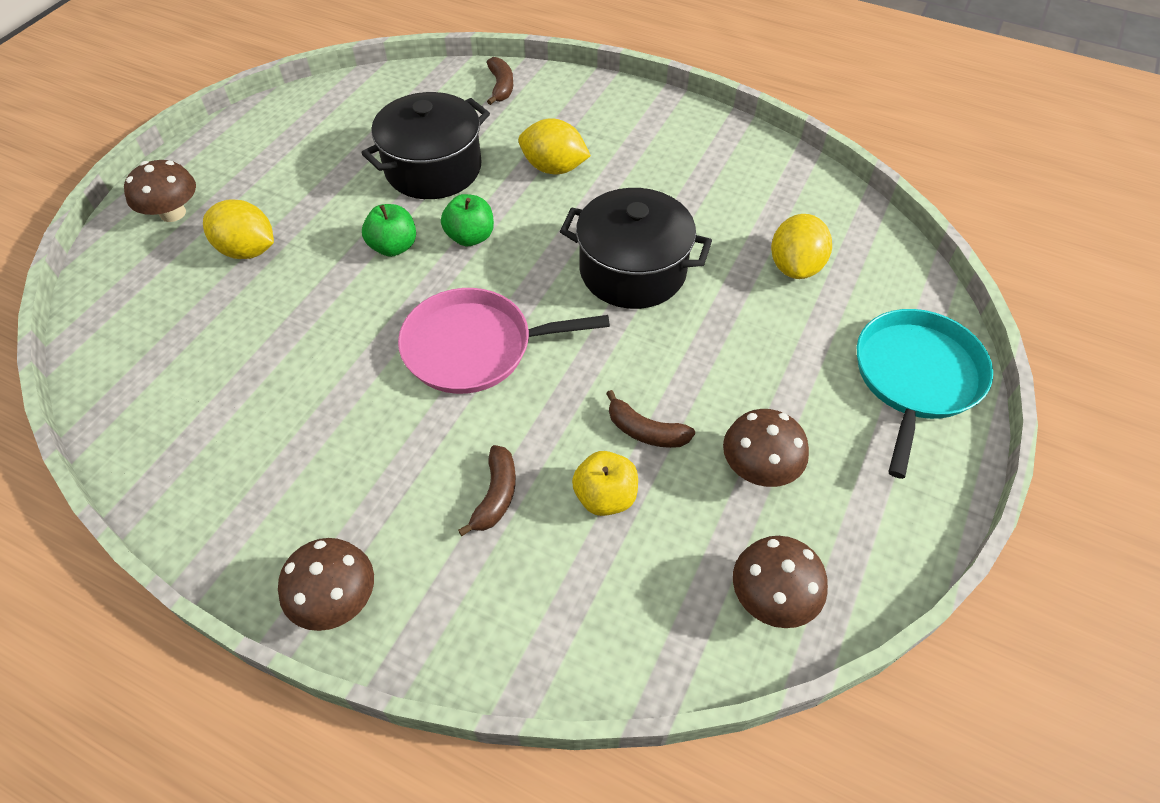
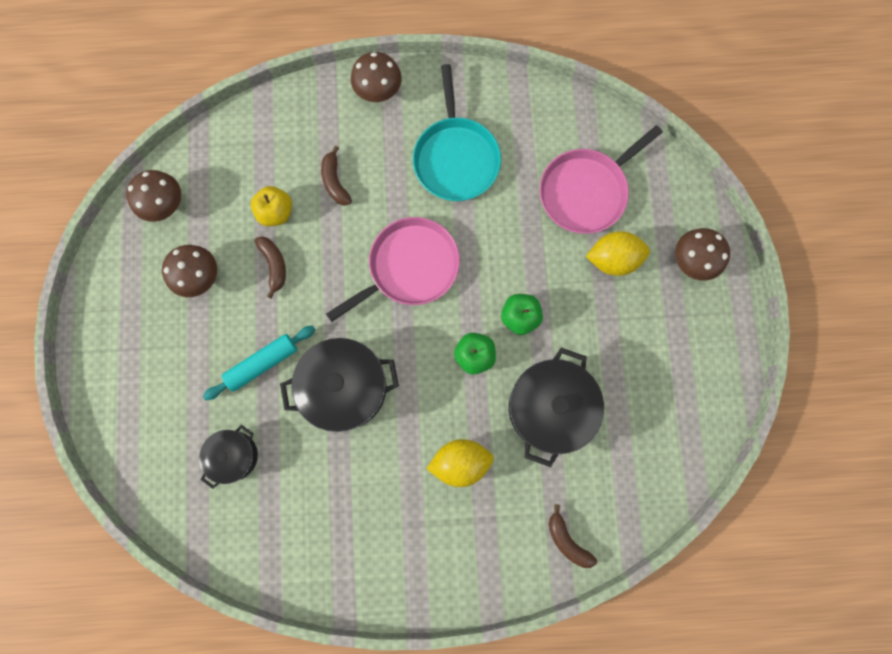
camera: 150 degrees right, 25 degrees up
(203, 325) = (586, 191): none -> pink pan
(645, 431) = (274, 265): brown banana -> brown banana turned 75 degrees clockwise
(719, 334) = (262, 363): none -> turquoise rolling pin
(795, 266) = (234, 455): yellow lemon -> black pot
(915, 378) = (124, 396): turquoise pan -> turquoise pan (455, 158)

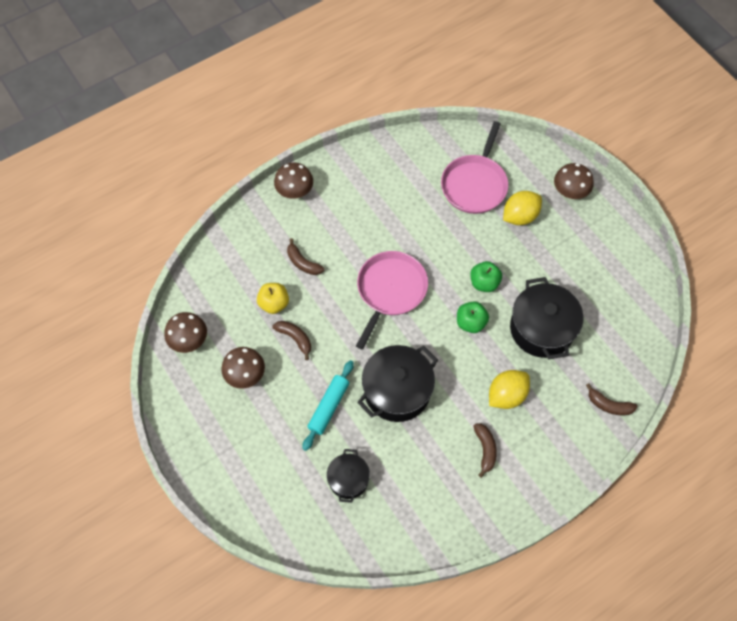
camera: 30 degrees left, 15 degrees down
(397, 509) = (485, 449): none -> brown banana
(455, 158) = (376, 207): turquoise pan -> none

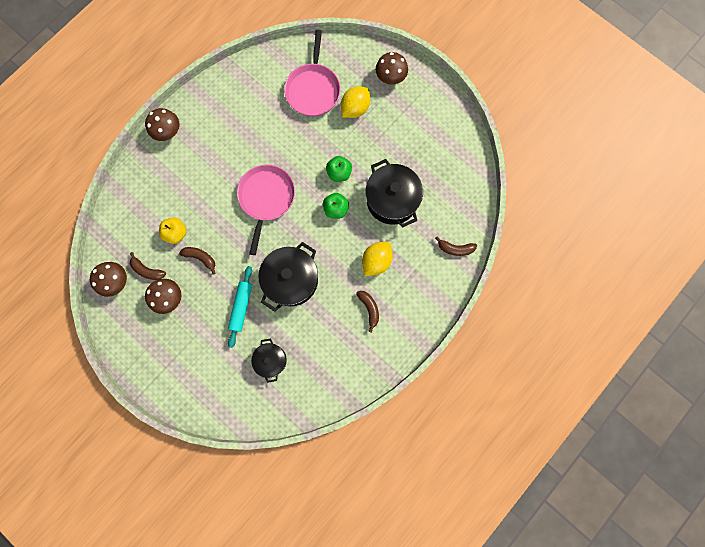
camera: 15 degrees left, 15 degrees up
(303, 263) = (190, 192): brown banana -> brown banana (147, 270)

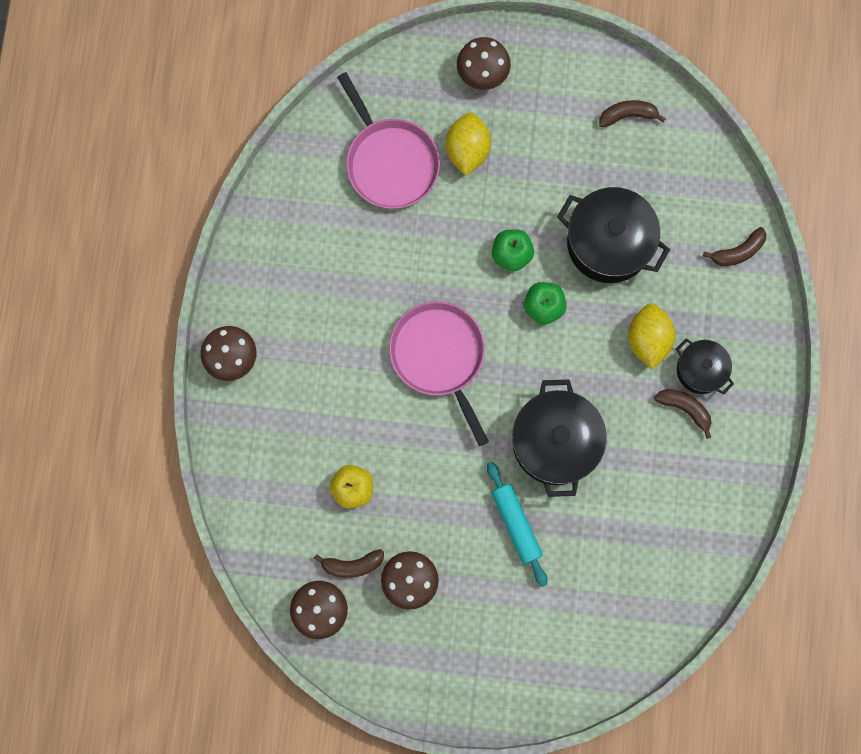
camera: 35 degrees left, 0 degrees up
(201, 258) = (412, 498): brown banana -> brown banana (627, 115)
(271, 360) = (607, 565): black pot -> black pot (700, 370)

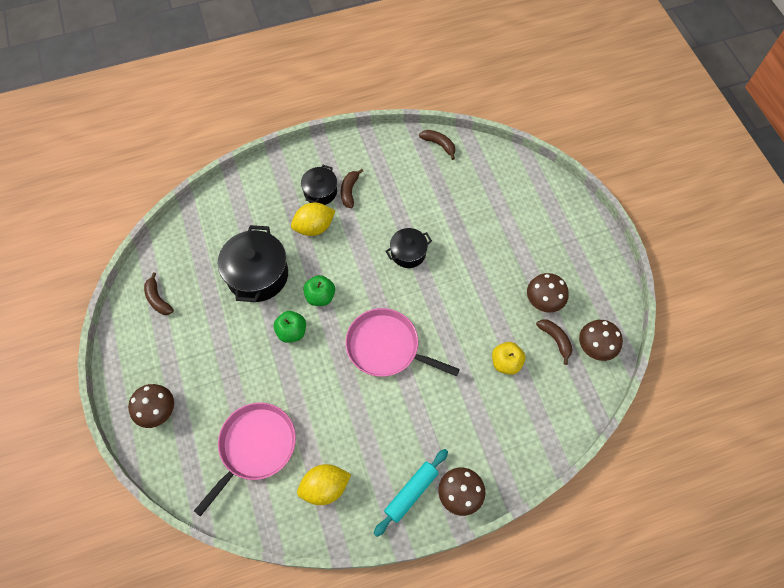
camera: 115 degrees left, 15 degrees down
(439, 356) = (386, 347): pink pan -> pink pan turned 75 degrees clockwise
(467, 150) = (224, 395): yellow lemon -> yellow lemon (325, 487)
(516, 524) = (472, 254): turquoise rolling pin -> turquoise rolling pin (411, 493)
(555, 442) = (408, 253): black pot -> black pot, size x0.57
(738, 252) = (232, 199): brown banana -> brown banana (439, 145)

